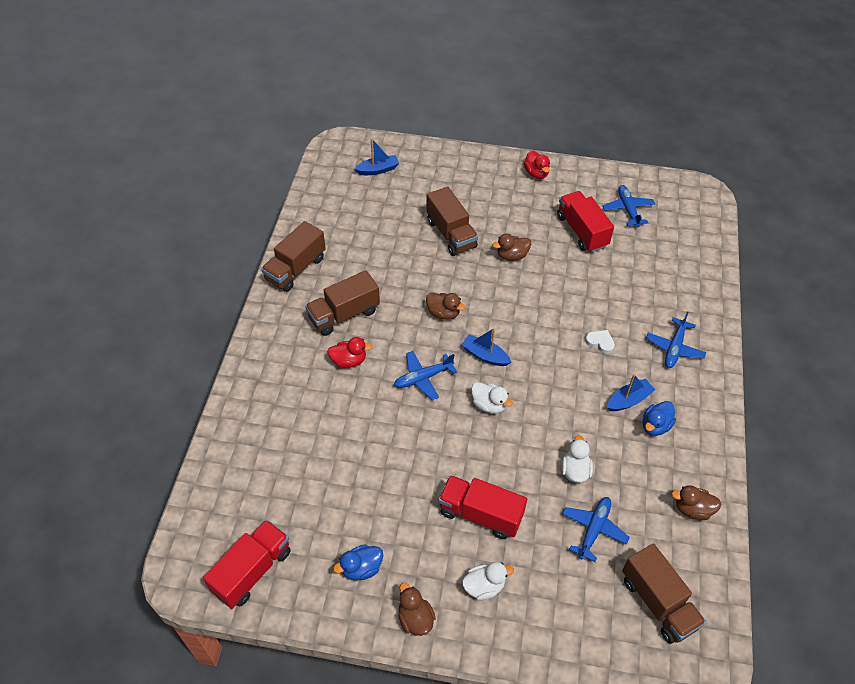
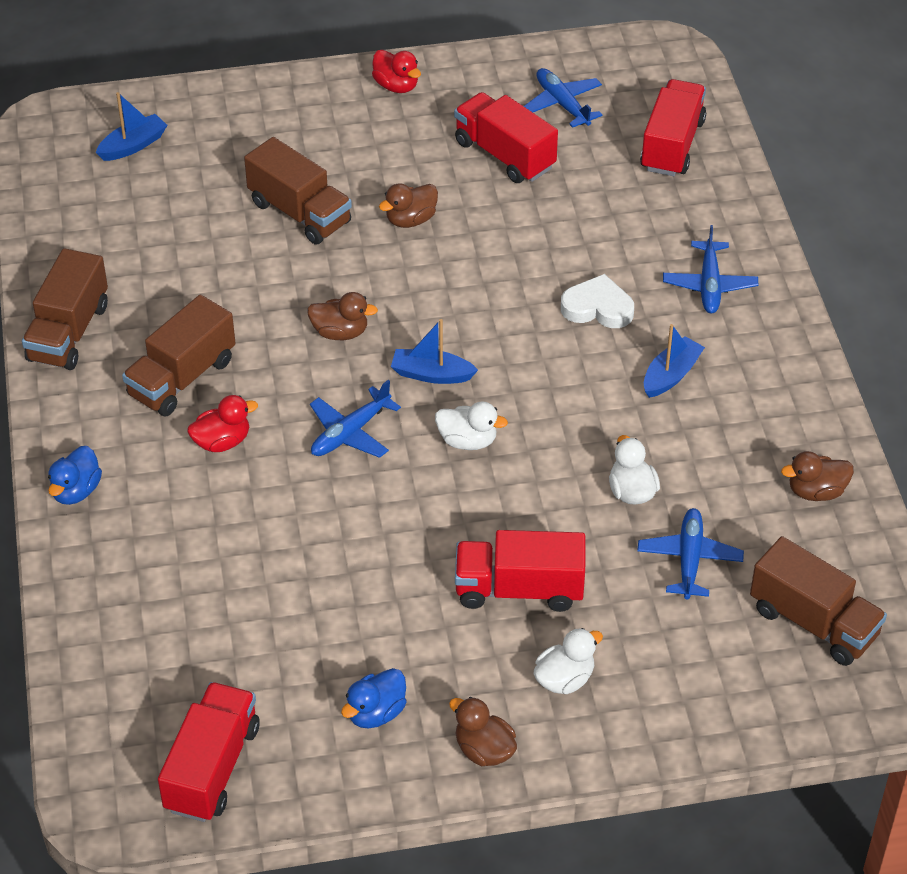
camera: 20 degrees left, 5 degrees down
(600, 342) = (597, 307): white heart -> white heart, size x1.54
(655, 426) = (722, 398): blue duck -> blue duck (76, 491)
(684, 252) = (672, 145): none -> red truck

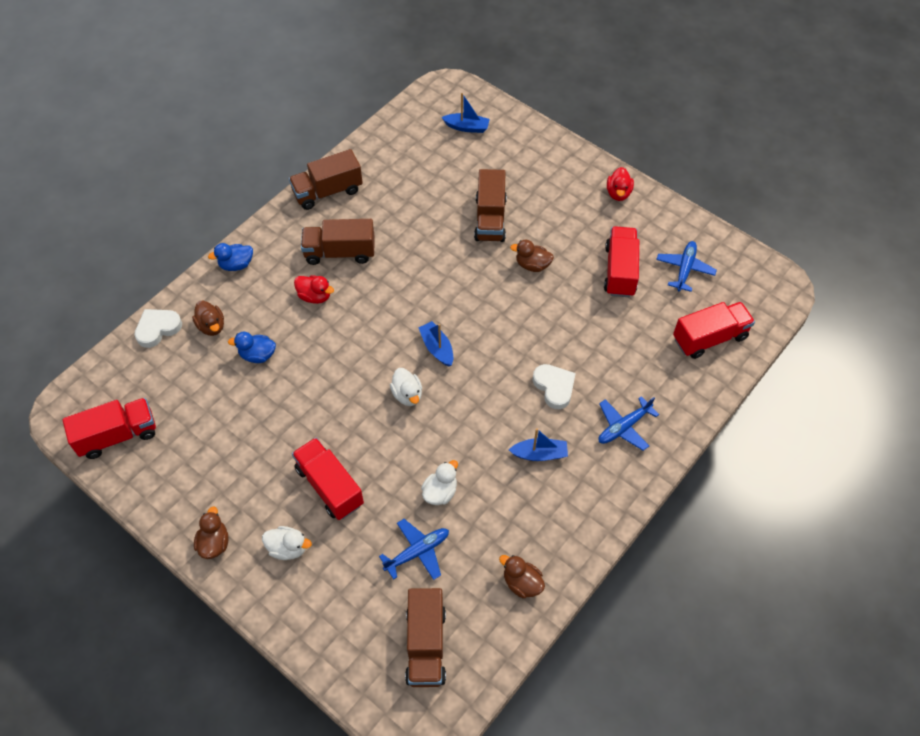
camera: 50 degrees right, 10 degrees up
(84, 631) = (158, 328): none -> white heart
(340, 332) = (428, 291): brown duck -> brown duck (211, 326)
(350, 433) = (367, 342): blue plane -> none
(376, 713) = (201, 479): blue duck -> blue duck (257, 355)

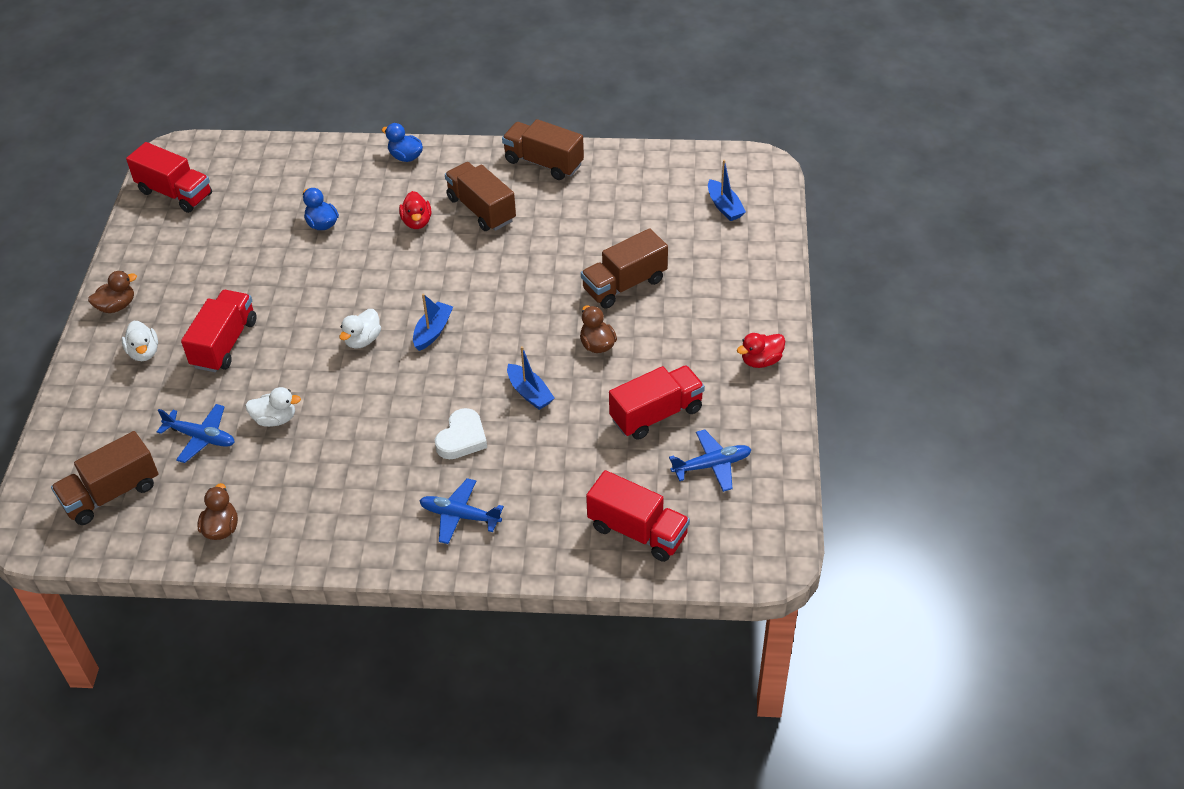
camera: 55 degrees right, 10 degrees down
(158, 328) = (297, 153): white heart -> none
(211, 326) = (327, 180): brown duck -> none
(539, 454) = (374, 467): blue boat -> blue boat (529, 393)

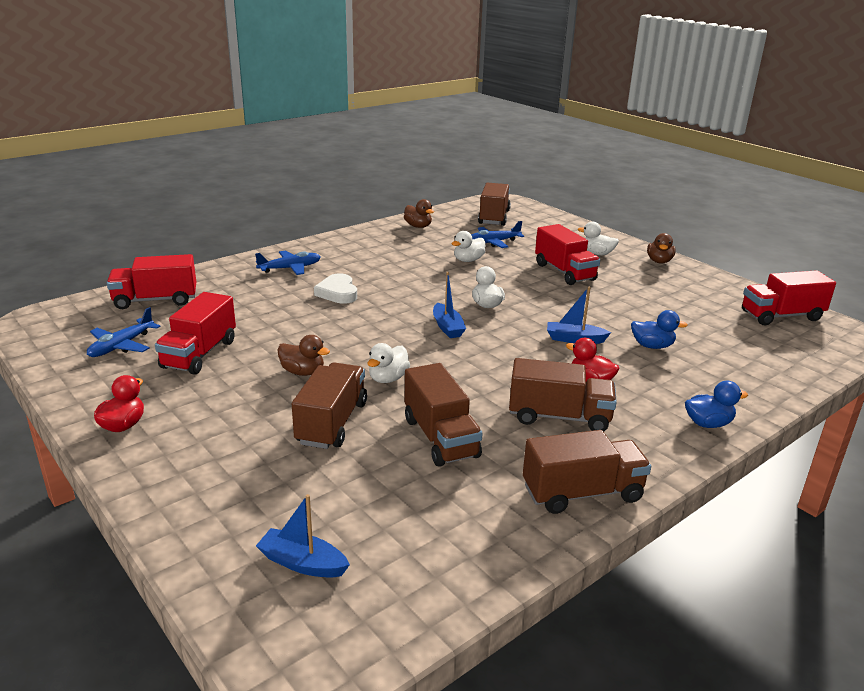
camera: 135 degrees right, 20 degrees down
(529, 393) = (321, 327): blue boat -> blue boat (574, 339)
(545, 302) = (388, 378): none -> white duck
(571, 236) = (440, 437): none -> brown truck

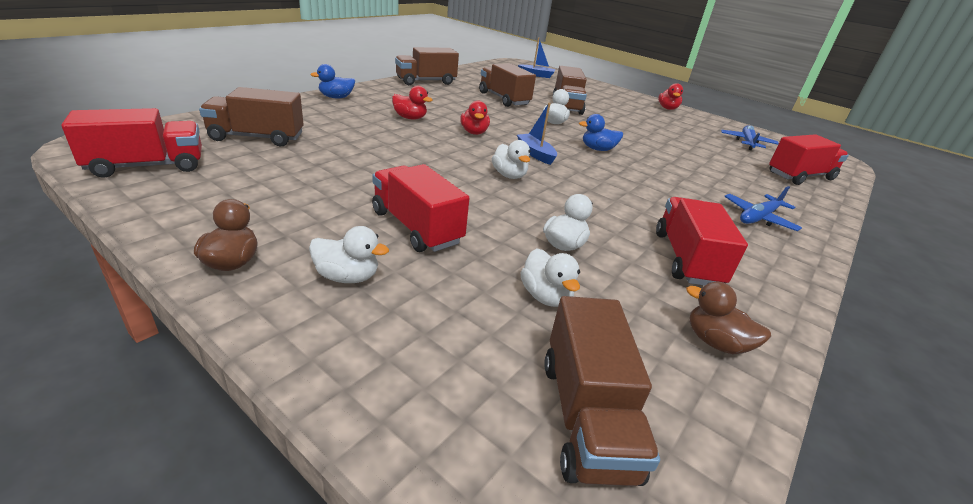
camera: 165 degrees right, 5 degrees up
(199, 354) = (691, 137): red truck -> red truck (686, 259)
(303, 372) = (612, 127): brown duck -> none
(338, 293) = (667, 187): white heart -> none
(493, 242) = (545, 296): blue plane -> white duck
(509, 357) = (474, 132): none -> red duck
(559, 416) = (435, 103): brown truck -> brown truck (257, 137)
(574, 339) = (417, 144): blue boat -> none
(652, 346) = (344, 138): blue duck -> blue duck (597, 149)

